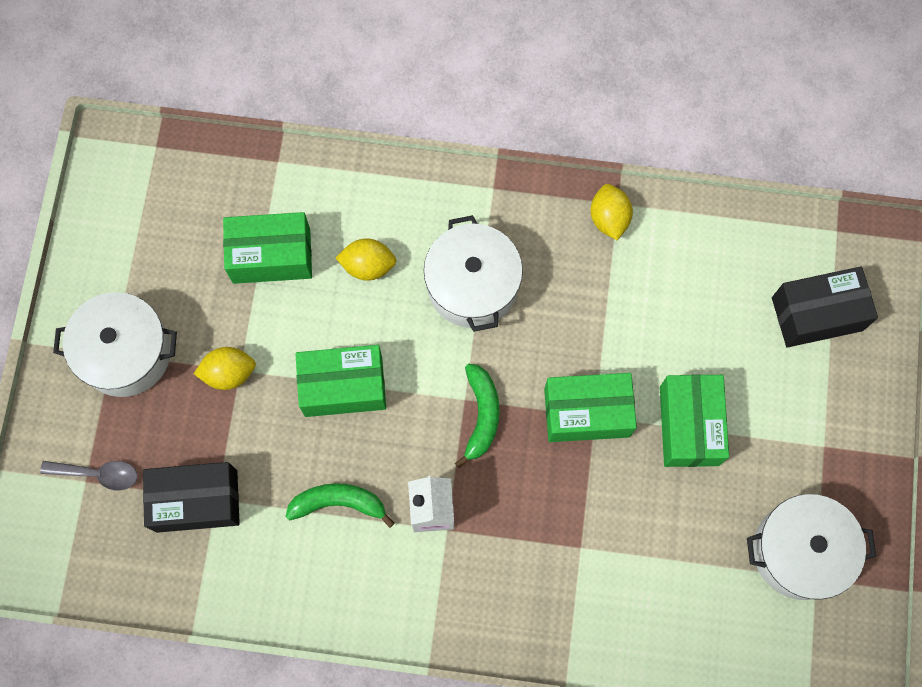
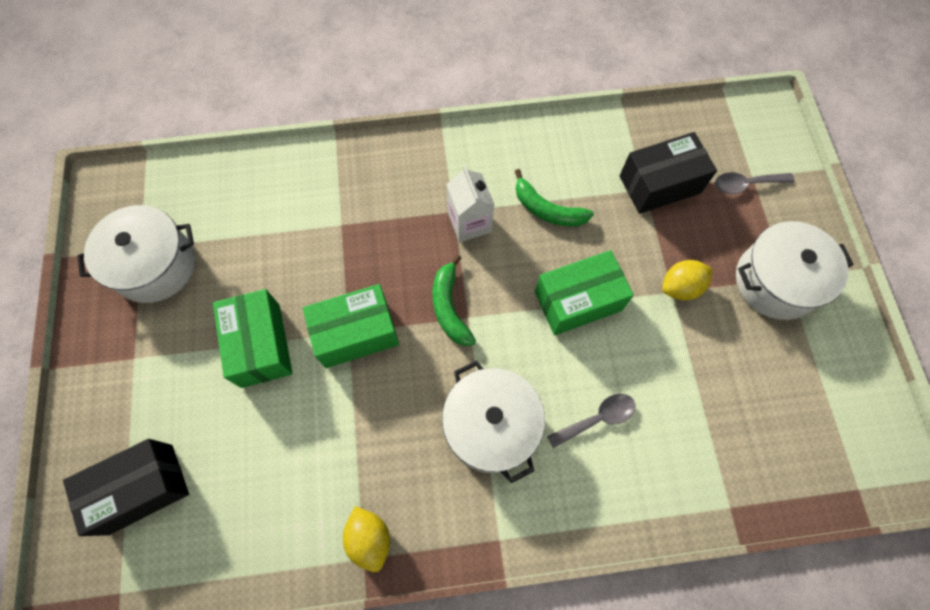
camera: 165 degrees right, 5 degrees down
(271, 256) = (692, 404): green box -> none
(338, 503) = (547, 209): green banana -> green banana turned 45 degrees clockwise
(368, 266) = (597, 418): yellow lemon -> grey spoon

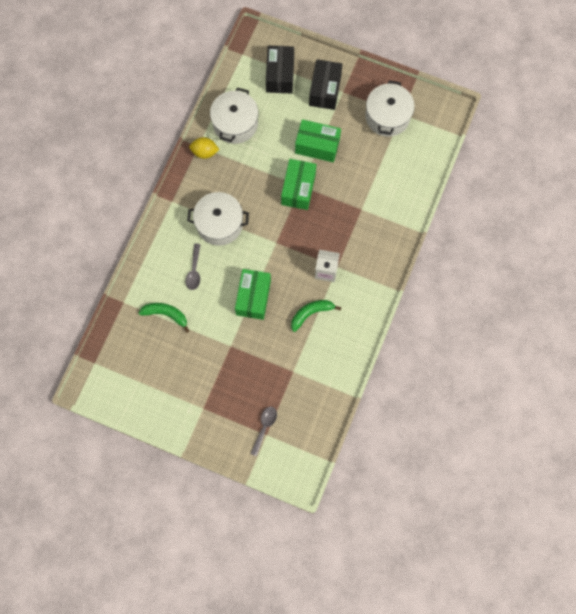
camera: 120 degrees right, 5 degrees up
(450, 307) = (286, 237): green banana -> green banana (166, 314)
(660, 184) = (291, 381): black box -> black box (325, 90)
(680, 287) = (230, 351): yellow lemon -> none
(776, 281) = (204, 401): white pot -> white pot (235, 123)

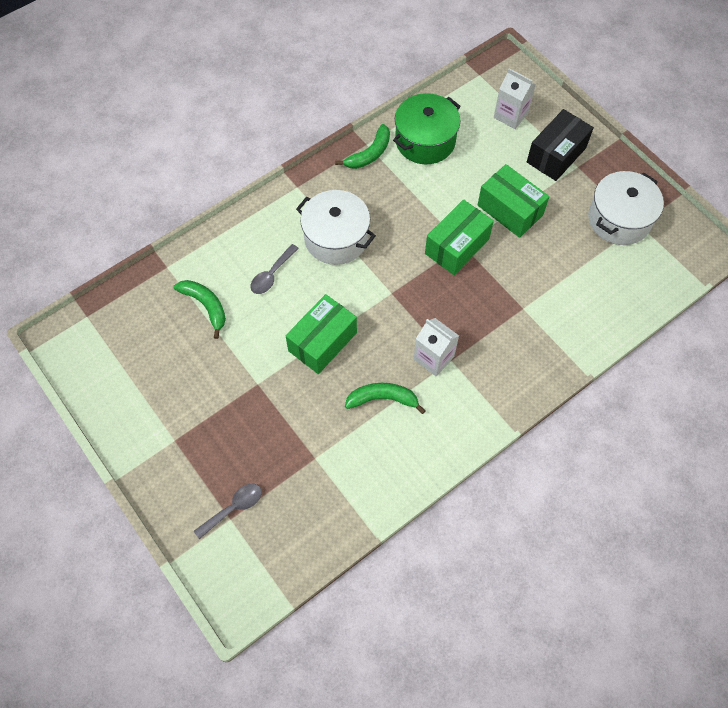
camera: 30 degrees right, 10 degrees down
(204, 152) = (369, 154): yellow lemon -> green banana
(235, 123) = (425, 141): white pot -> green pot
(280, 75) = (510, 115): black box -> white carton

